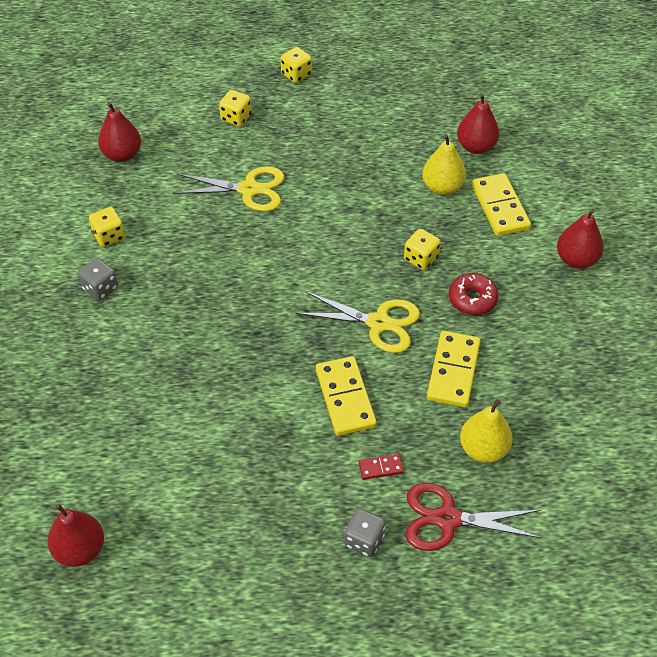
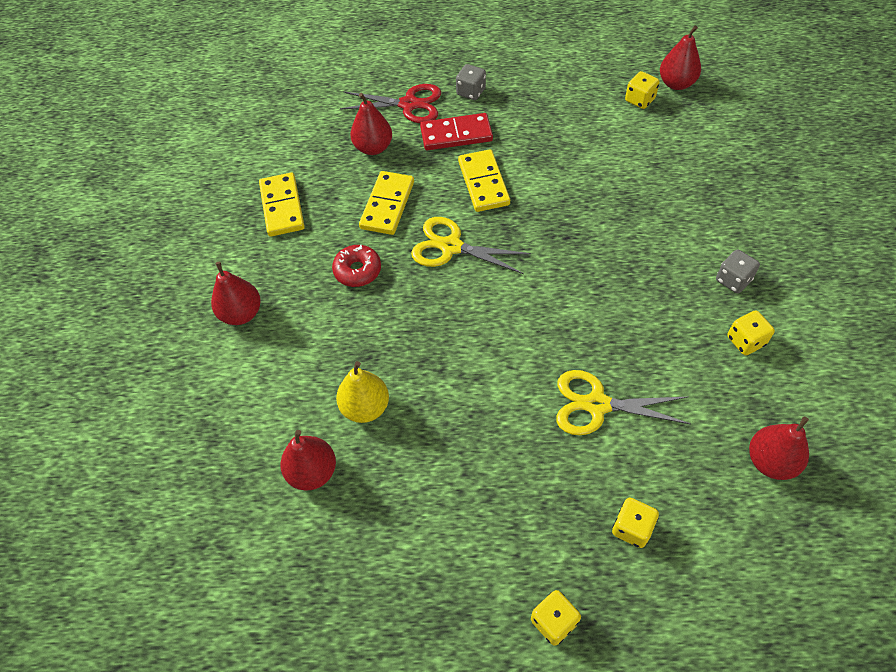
camera: 175 degrees left, 5 degrees up
(380, 468) = (456, 134): red domino -> red domino, size x2.08
(421, 258) = (402, 314): yellow dice -> yellow dice (639, 100)
(483, 449) = (373, 148): yellow pear -> red pear
(500, 207) = (304, 379): yellow domino -> yellow domino (282, 207)

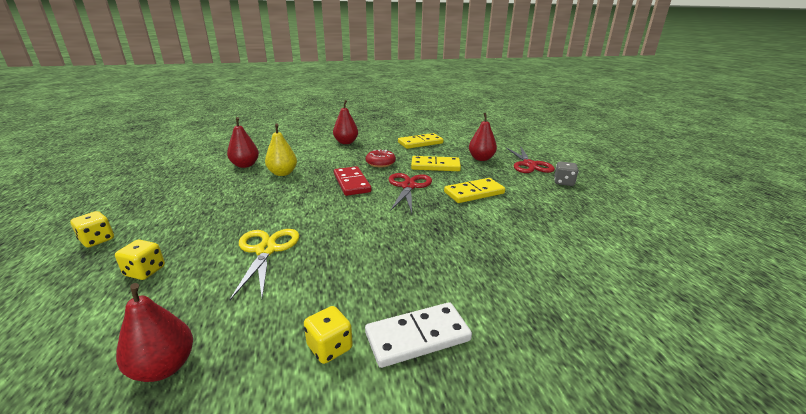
camera: 75 degrees right, 30 degrees down
(451, 247) = (408, 186): yellow scissors -> red scissors
(456, 134) = (514, 181): red domino -> red domino (352, 183)
(639, 100) = (646, 262): yellow dice -> none
(676, 84) = (705, 287): red pear -> none
(733, 280) = (417, 337): grey dice -> white domino

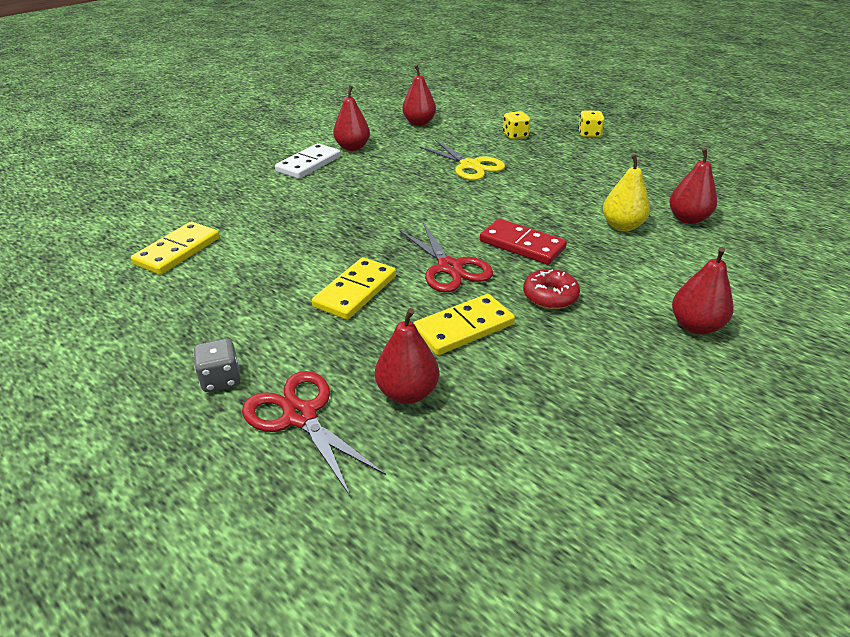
camera: 145 degrees right, 10 degrees up
(330, 347) = (352, 148): yellow dice -> red pear
(420, 143) = (579, 397): yellow domino -> yellow domino (177, 251)

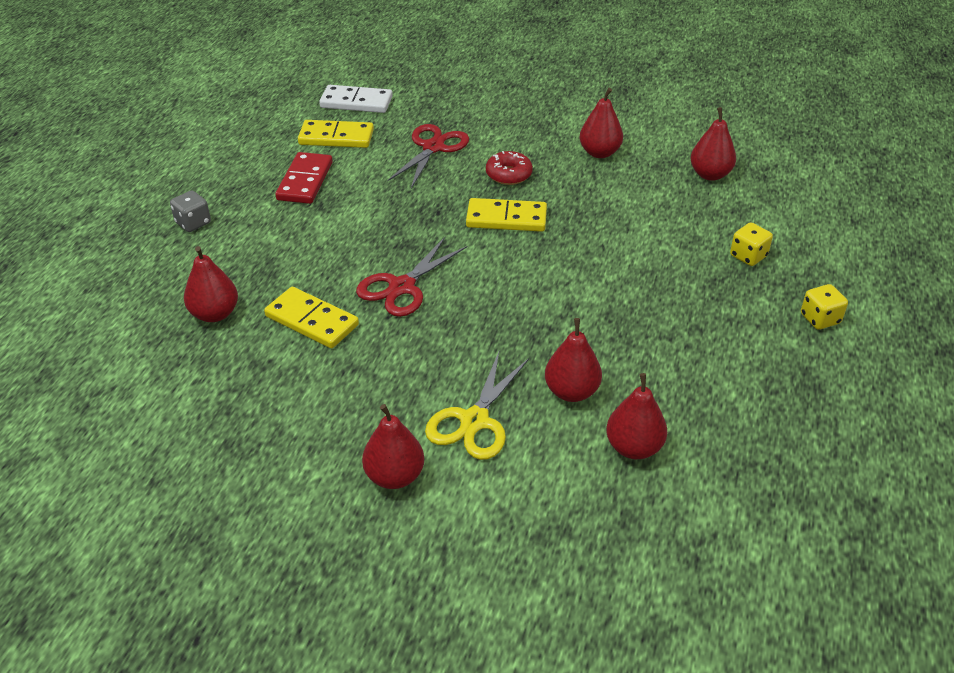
camera: 65 degrees right, 5 degrees up
(300, 416) = (170, 272): red scissors -> red scissors (433, 147)
(308, 164) = (538, 140): white domino -> white domino (356, 102)
(355, 291) = (332, 245): yellow domino -> yellow domino (506, 218)
(470, 166) = (628, 243): yellow scissors -> yellow scissors (474, 421)
(522, 245) = (475, 323): red domino -> red domino (305, 181)
(550, 296) = (390, 363): red donut -> red donut (508, 174)
(622, 226) = (571, 391): yellow pear -> red pear

